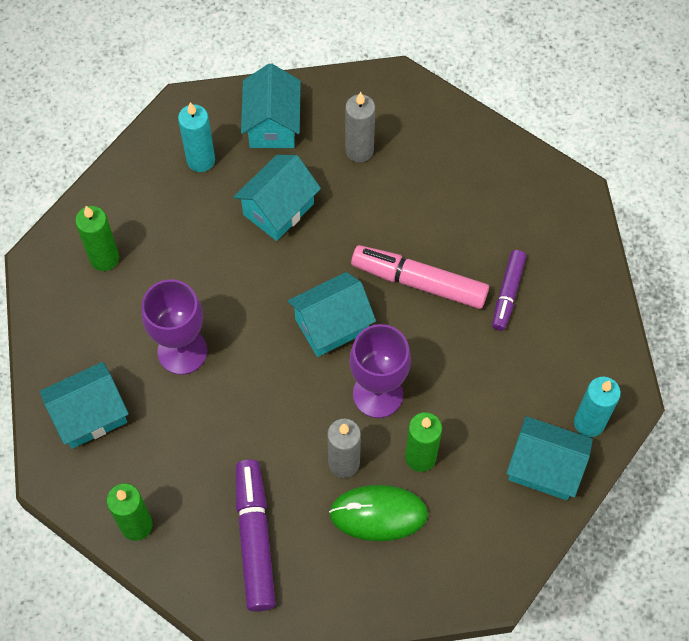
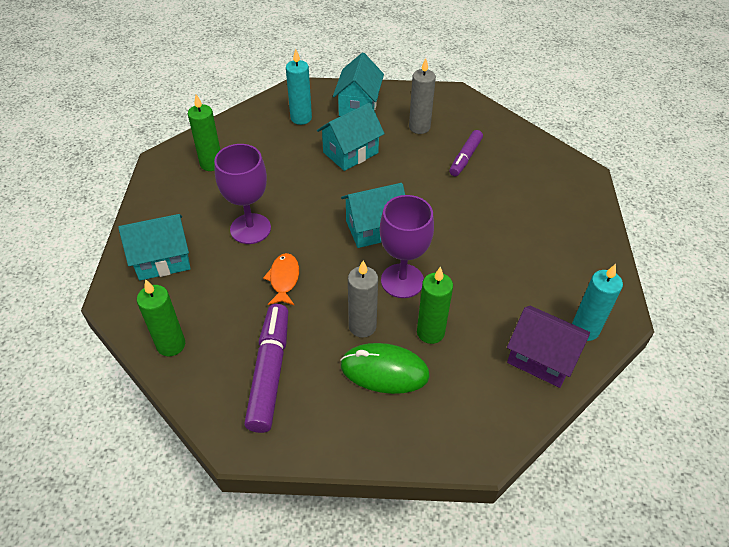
camera: 10 degrees right, 15 degrees down
(240, 416) = (284, 279): none -> orange fish
(419, 282) = (450, 211): pink marker -> none
(508, 293) = (522, 228): purple marker -> purple marker (465, 158)
(544, 468) = (541, 358): turquoise house -> purple house

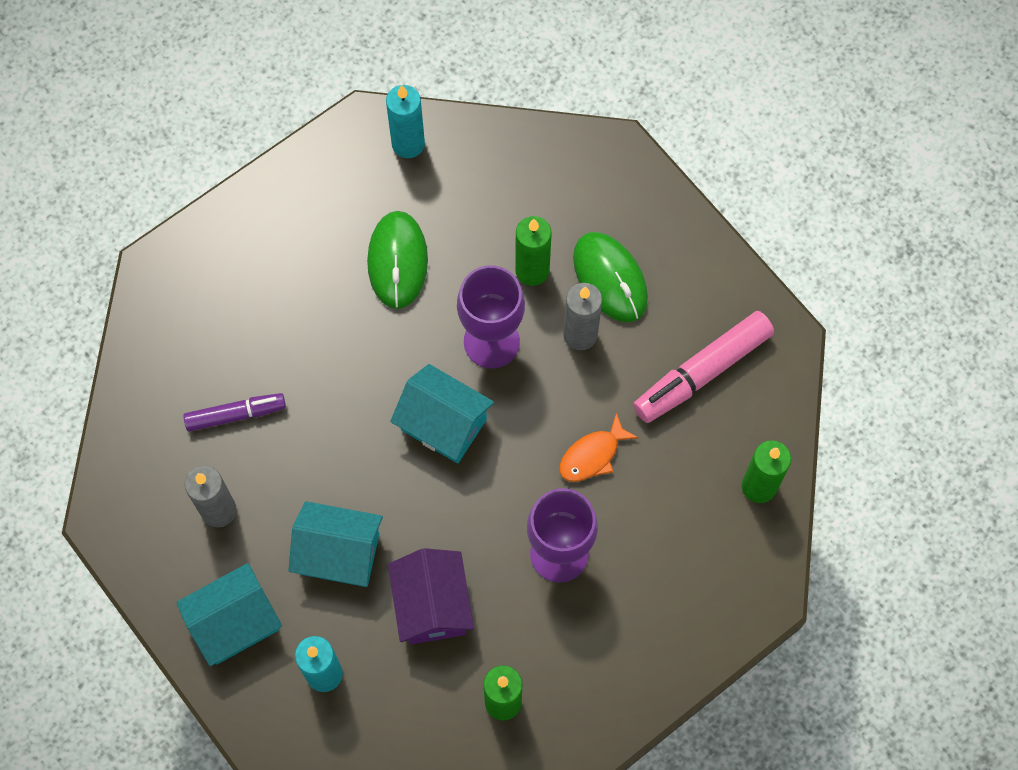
camera: 130 degrees left, 20 degrees up
(162, 260) = (681, 602): turquoise house -> none
(269, 372) = (702, 372): purple marker -> pink marker
(499, 272) = (397, 261): none -> green mouse
(541, 358) = (477, 160): purple house -> purple house (432, 605)

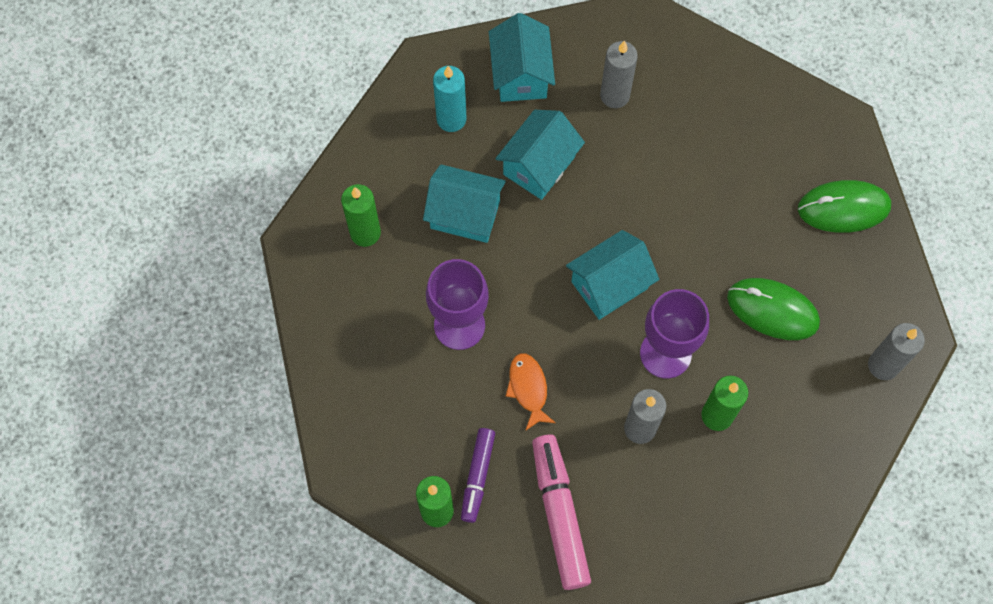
camera: 115 degrees right, 0 degrees up
(236, 414) = (689, 136): purple marker -> purple marker (477, 476)
(408, 144) = (883, 365): turquoise candle -> grey candle
(432, 605) = (465, 214): purple house -> turquoise house
(610, 278) = (681, 478): green mouse -> green mouse (843, 208)

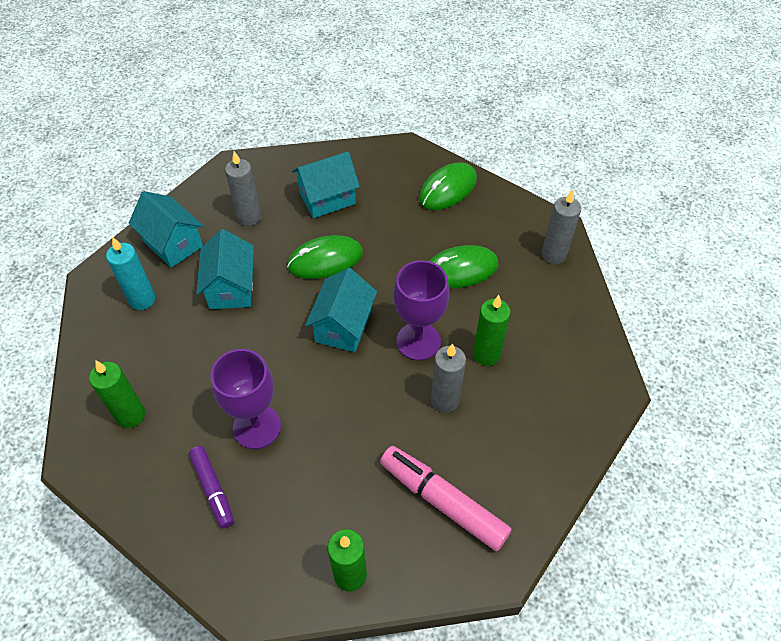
camera: 40 degrees left, 15 degrees down
(465, 214) = (201, 352): turquoise house -> turquoise house (327, 198)
(477, 476) = (360, 523): purple marker -> purple marker (213, 489)
(528, 389) = (344, 432): orange fish -> none
(650, 200) = (325, 260): none -> green mouse

